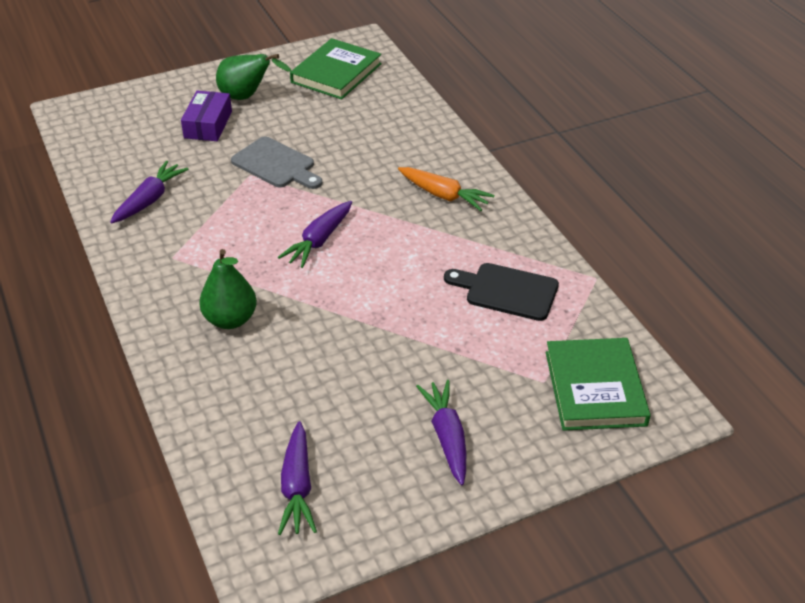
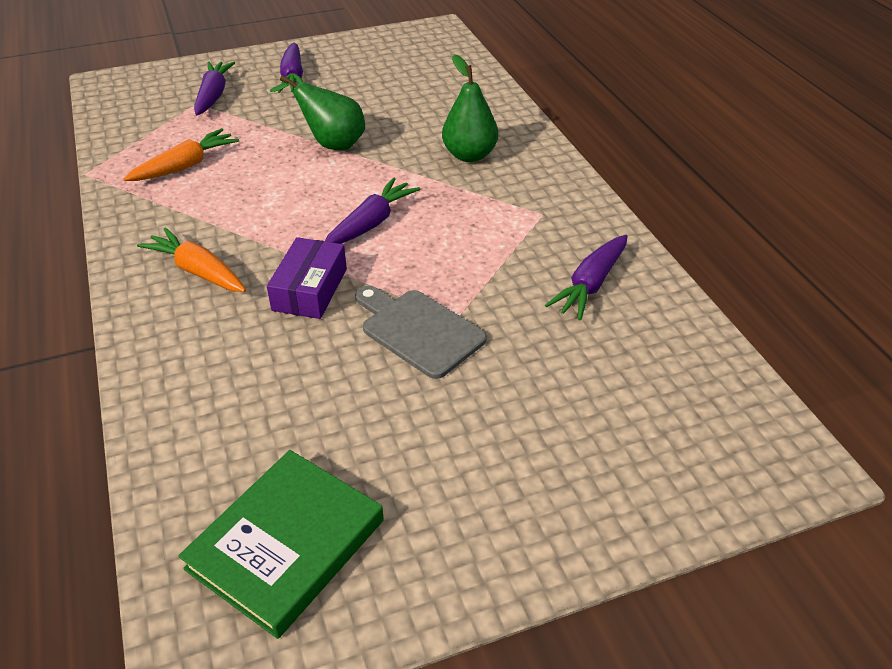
camera: 175 degrees left, 0 degrees up
(208, 124) = (533, 416): purple box -> purple box (310, 289)
(247, 97) = (469, 483): green pear -> green pear (331, 144)
(297, 486) = (412, 59): purple carrot -> purple carrot (213, 95)
(506, 291) = (185, 166): black cutting board -> orange carrot
(595, 388) = (156, 98): green book -> none

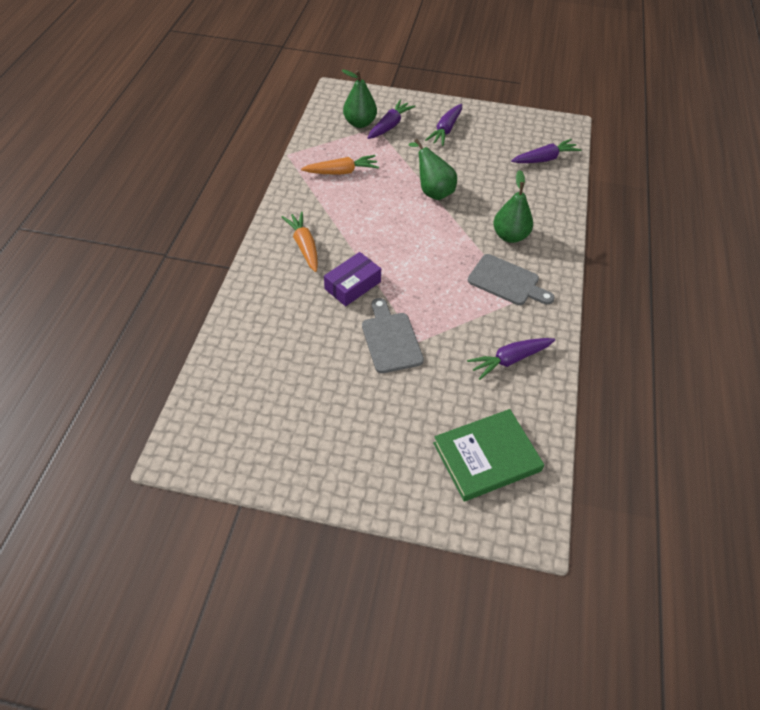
camera: 30 degrees right, 10 degrees up
(168, 106) = (360, 123): none -> green pear
(286, 544) = (246, 420): green book -> green book (486, 457)
(371, 223) = (415, 258): purple carrot -> purple carrot (544, 159)
(509, 203) = (507, 281): none -> grey cutting board

